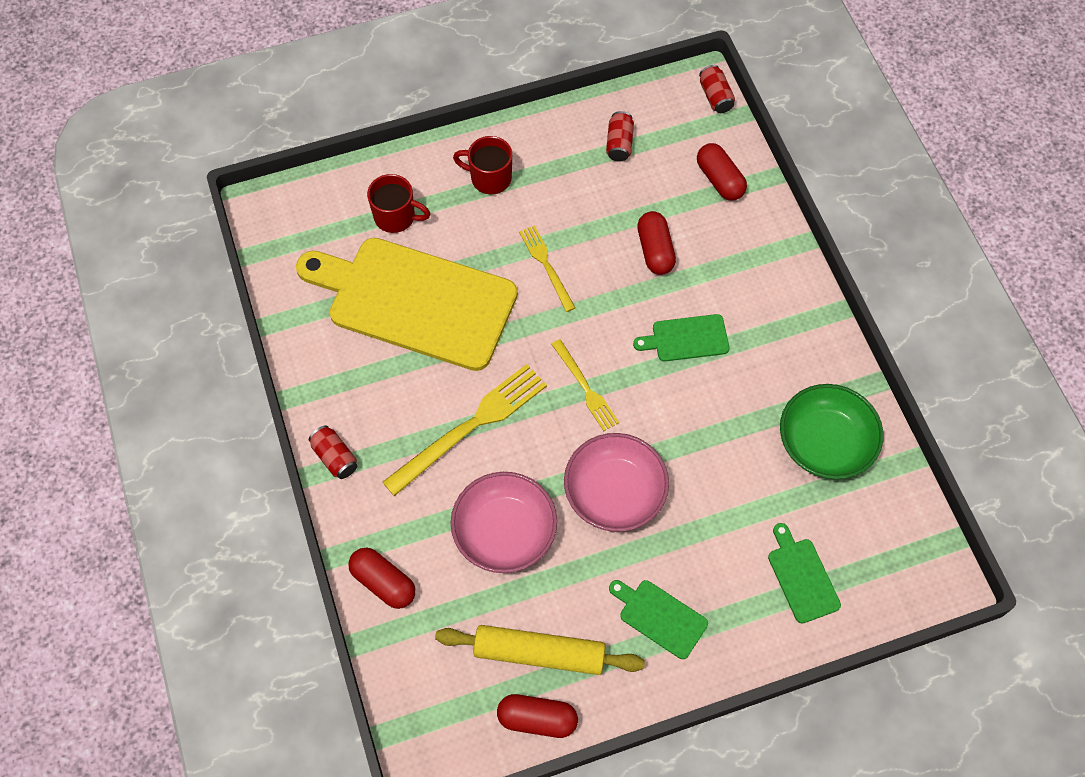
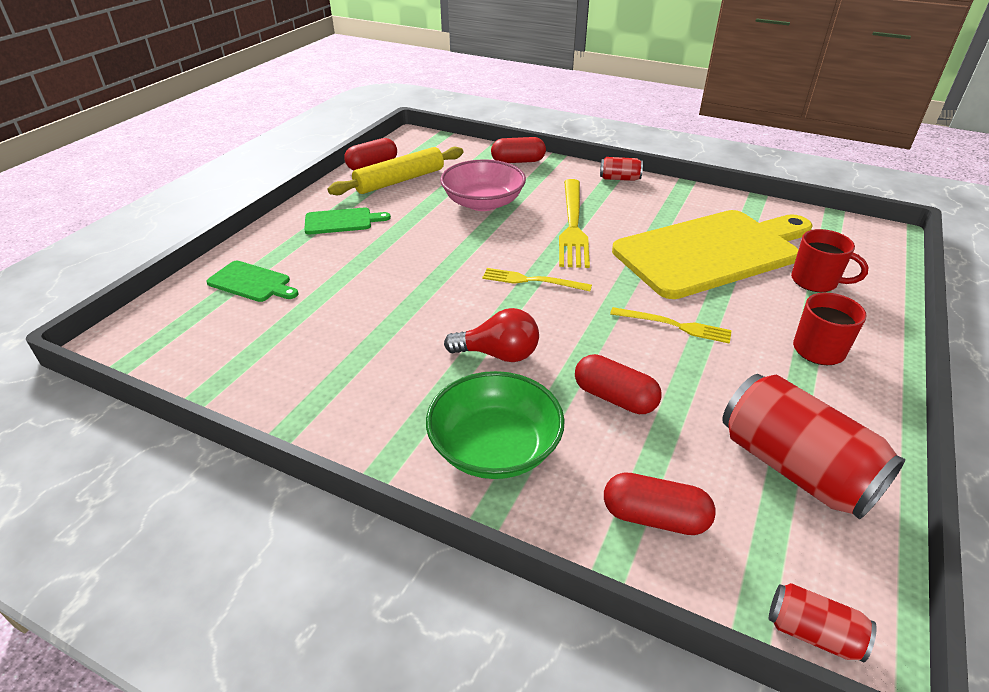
camera: 135 degrees right, 25 degrees down
(396, 217) = (815, 281): red mug -> red mug turned 120 degrees counterclockwise
(614, 493) = (438, 249): pink bowl -> none
(619, 143) = (794, 468): red can -> red can, size x2.11
(686, 338) = (498, 354): green cutting board -> red light bulb
(825, 443) = (296, 362): green bowl -> green bowl (495, 447)

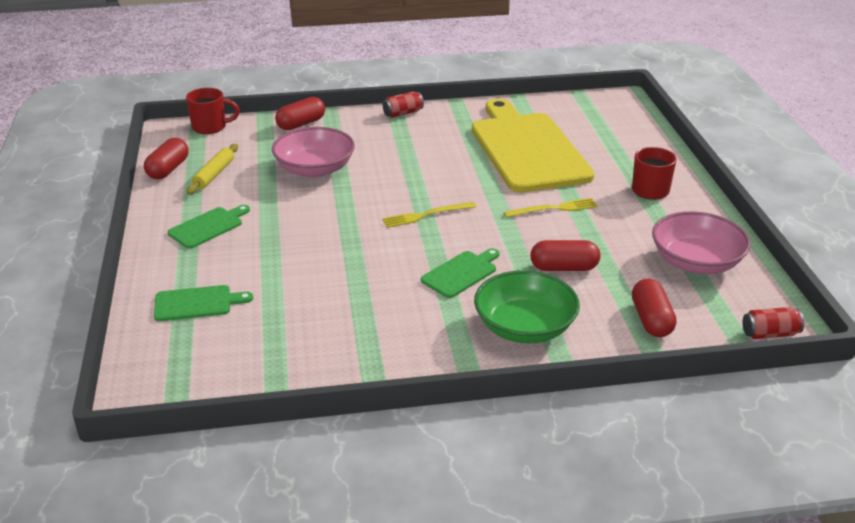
camera: 35 degrees left, 5 degrees down
(399, 180) = (214, 174): yellow rolling pin -> yellow rolling pin, size x0.63
(498, 354) = (461, 273): red light bulb -> green cutting board
(573, 225) = (408, 163): yellow fork -> none
(654, 517) = (651, 320): red capsule -> red capsule turned 75 degrees counterclockwise
(711, 252) = (527, 149): yellow cutting board -> yellow cutting board turned 45 degrees counterclockwise
(794, 468) = (696, 262): red can -> pink bowl
(815, 281) = (610, 147): red mug -> red mug (210, 127)

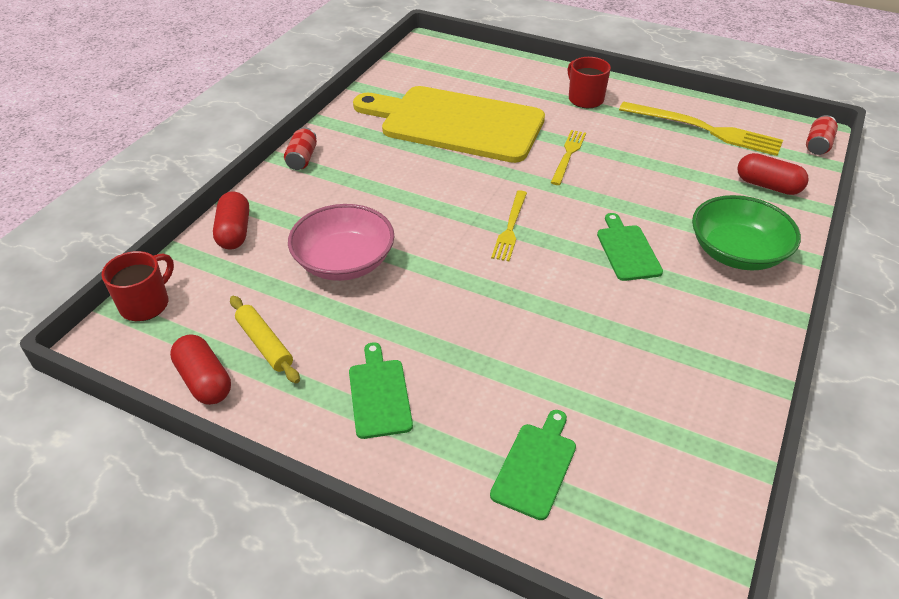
camera: 55 degrees left, 10 degrees up
(564, 268) = (663, 192): red capsule -> none
(696, 262) = (704, 129): pink bowl -> yellow fork

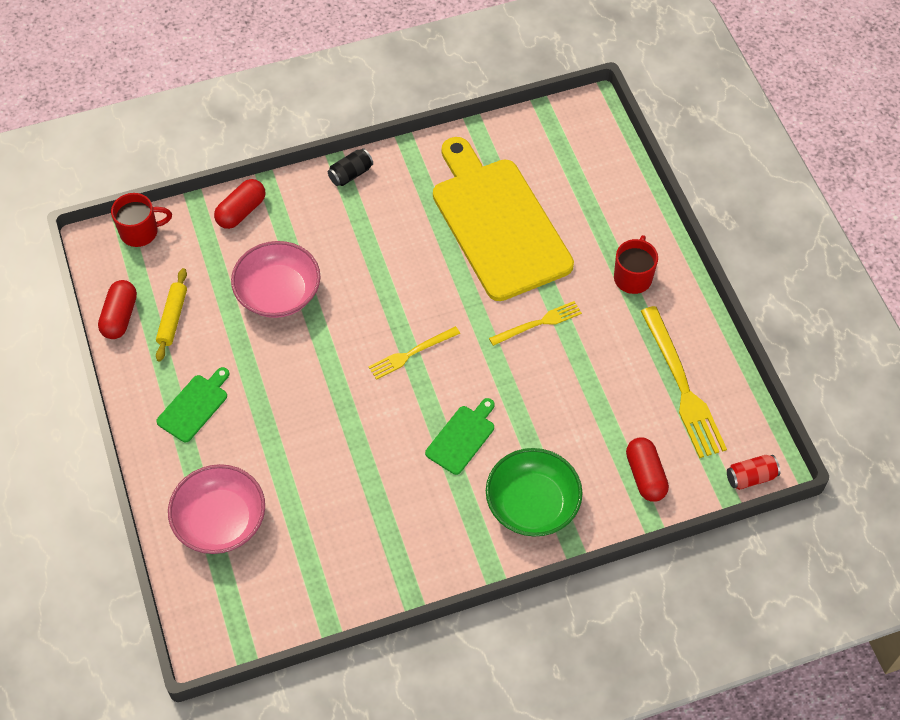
camera: 45 degrees right, 15 degrees up
(302, 159) = (351, 174): red can -> black can
(536, 466) = (220, 520): green cutting board -> pink bowl

